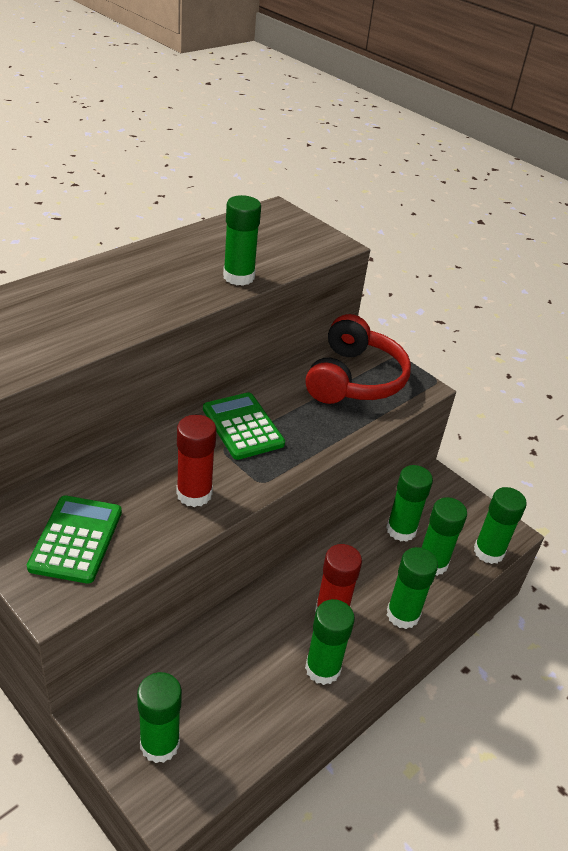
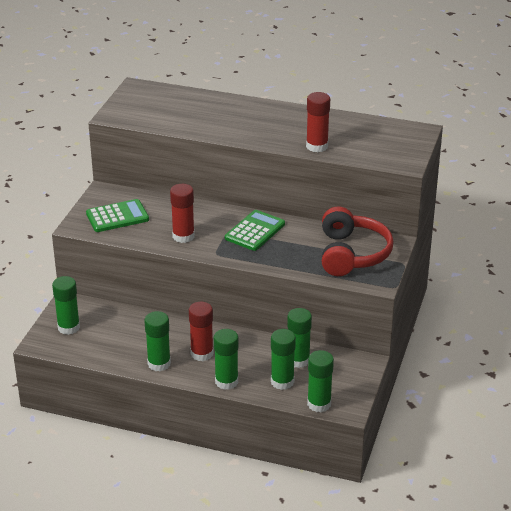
camera: 65 degrees right, 5 degrees down
(238, 277) = (317, 146): green glue stick -> red glue stick
(354, 379) = (352, 254): red headphones -> red headphones turned 75 degrees counterclockwise

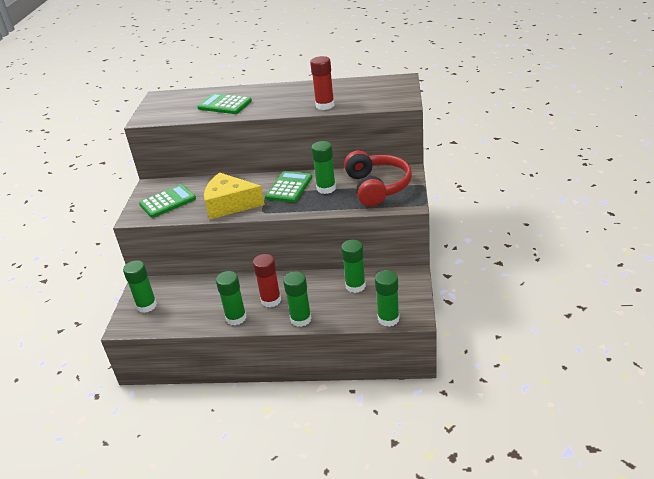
camera: 10 degrees left, 0 degrees up
(183, 236) = (230, 204): red glue stick -> yellow cheese
(206, 118) = (224, 105): none -> green calculator
(282, 382) = (349, 307): green glue stick -> green glue stick (326, 188)

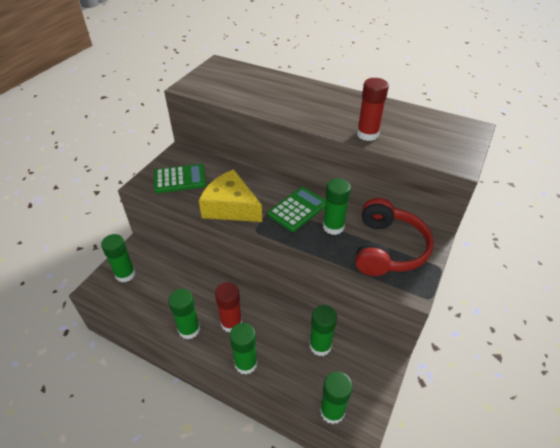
camera: 20 degrees right, 10 degrees up
(224, 105) = (269, 96): green calculator -> none

